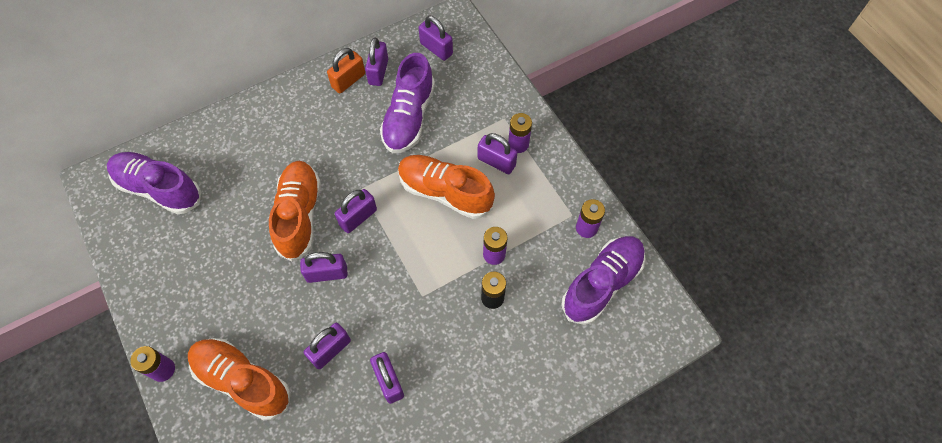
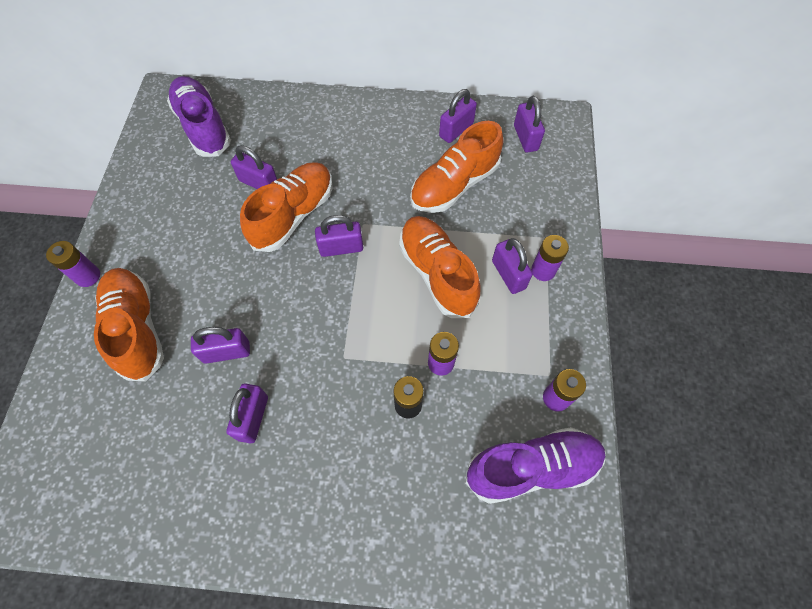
camera: 35 degrees right, 0 degrees up
(327, 273) = (276, 281): purple padlock -> purple padlock (259, 183)
(348, 80) = (424, 123): orange padlock -> none
(409, 117) = (454, 185): purple shoe -> orange shoe

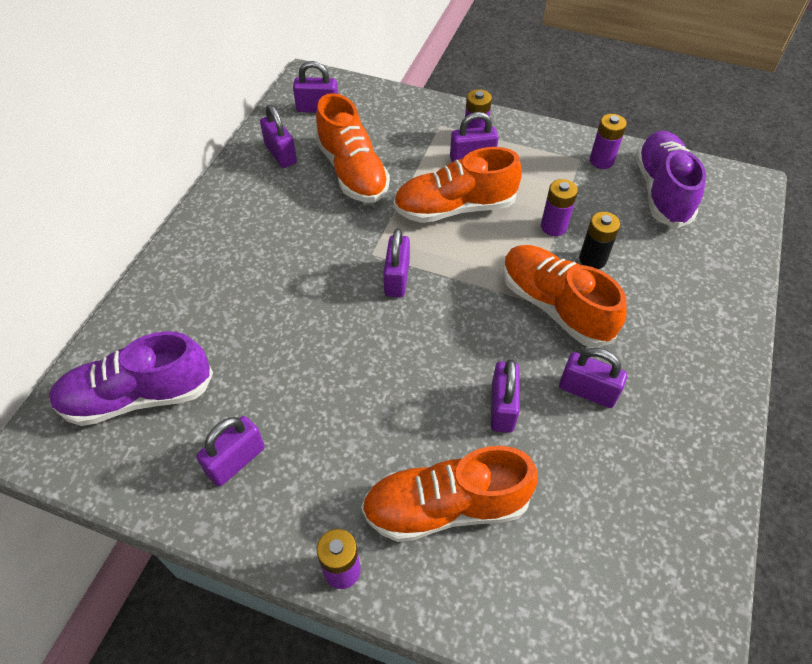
camera: 75 degrees left, 10 degrees down
(259, 183) = (269, 343): purple padlock -> purple padlock (236, 461)
(293, 215) = (334, 315): orange shoe -> orange shoe (555, 306)

